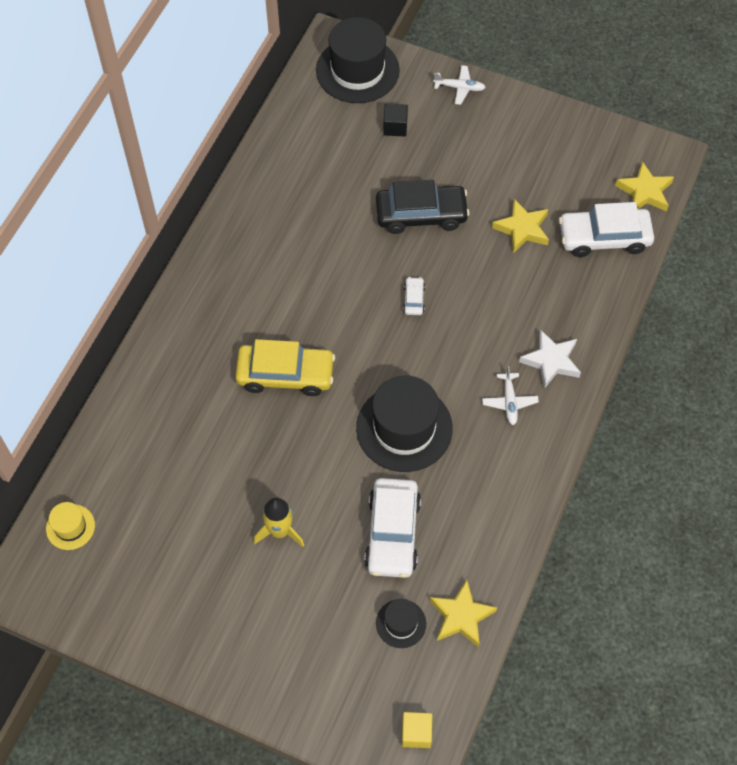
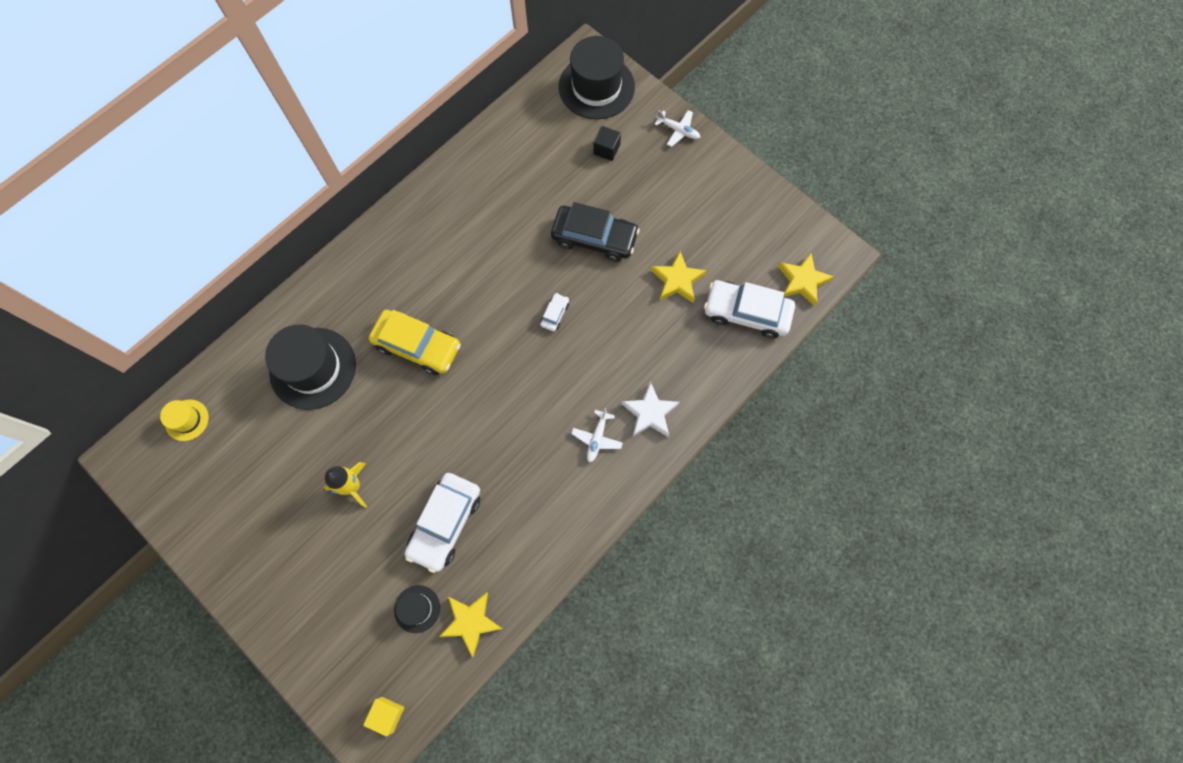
camera: 20 degrees right, 10 degrees up
(404, 428) = (496, 430): black hat -> black hat (313, 368)

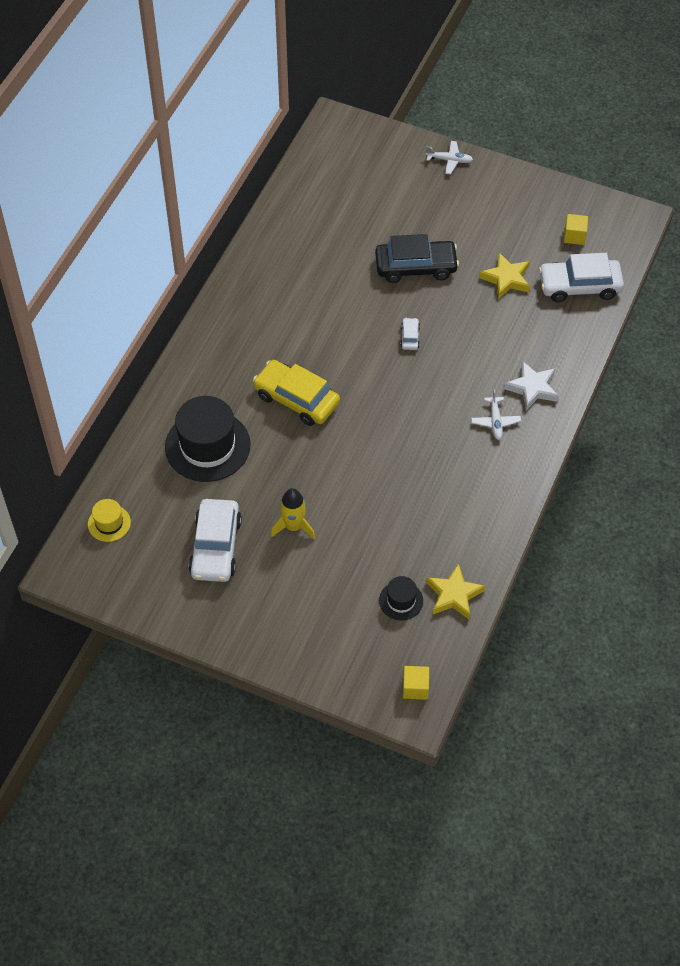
camera: 20 degrees left, 15 degrees down
(417, 346) = (296, 399): yellow car -> yellow car turned 150 degrees counterclockwise
(445, 523) = (393, 528): white car -> white car (216, 547)
(596, 87) = (357, 145): black hat -> none
(606, 149) = (391, 193): black cube -> none
(766, 254) = (574, 236): none -> yellow cube
(802, 281) = (616, 247): yellow star -> none

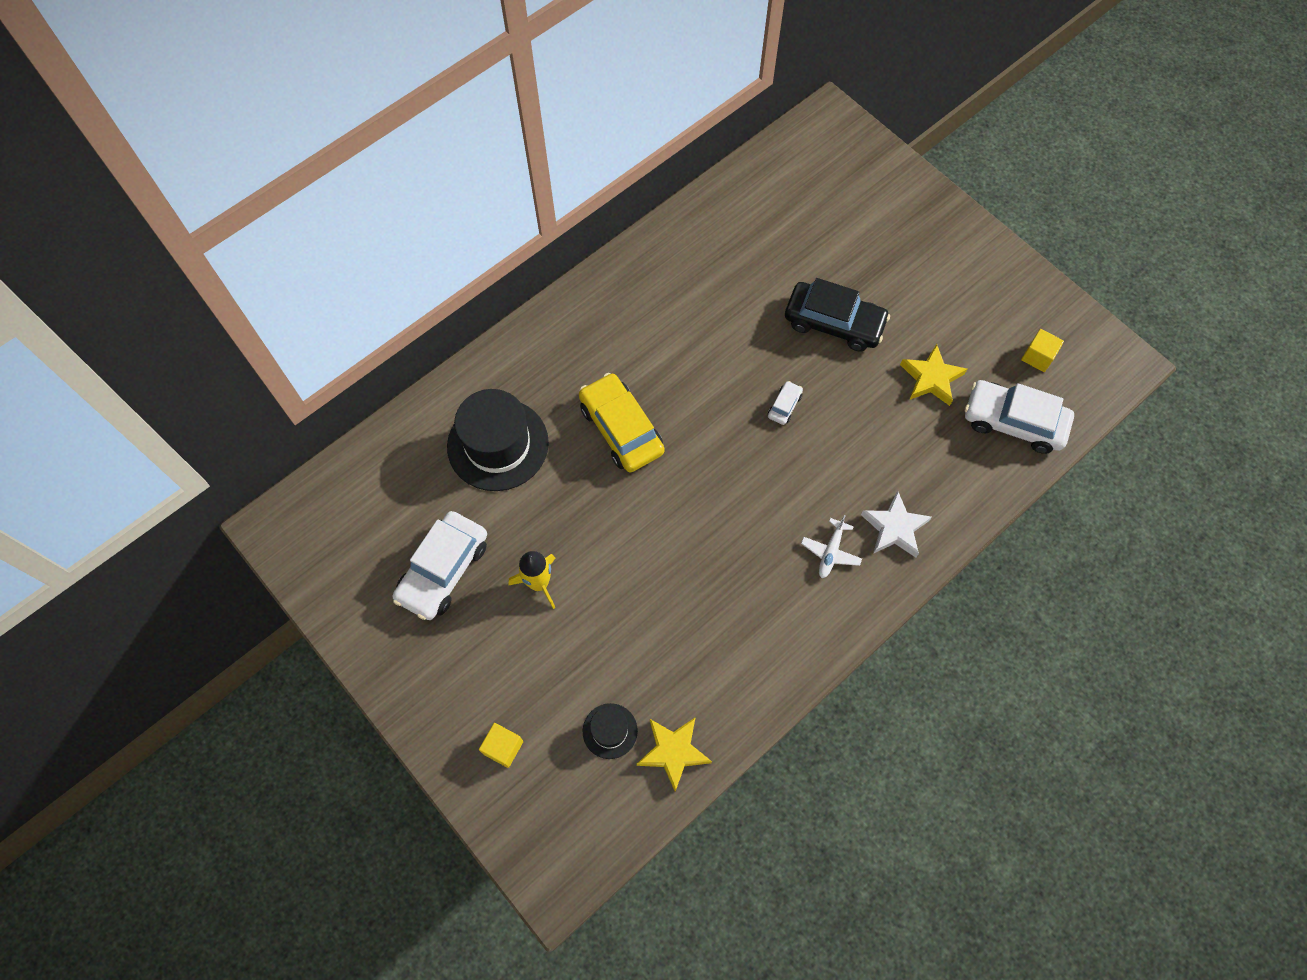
camera: 25 degrees right, 10 degrees up
(109, 523) = (349, 491): yellow hat -> none
(415, 688) = (570, 851): yellow cube -> yellow cube (503, 747)
(449, 160) = (936, 209): white plane -> none

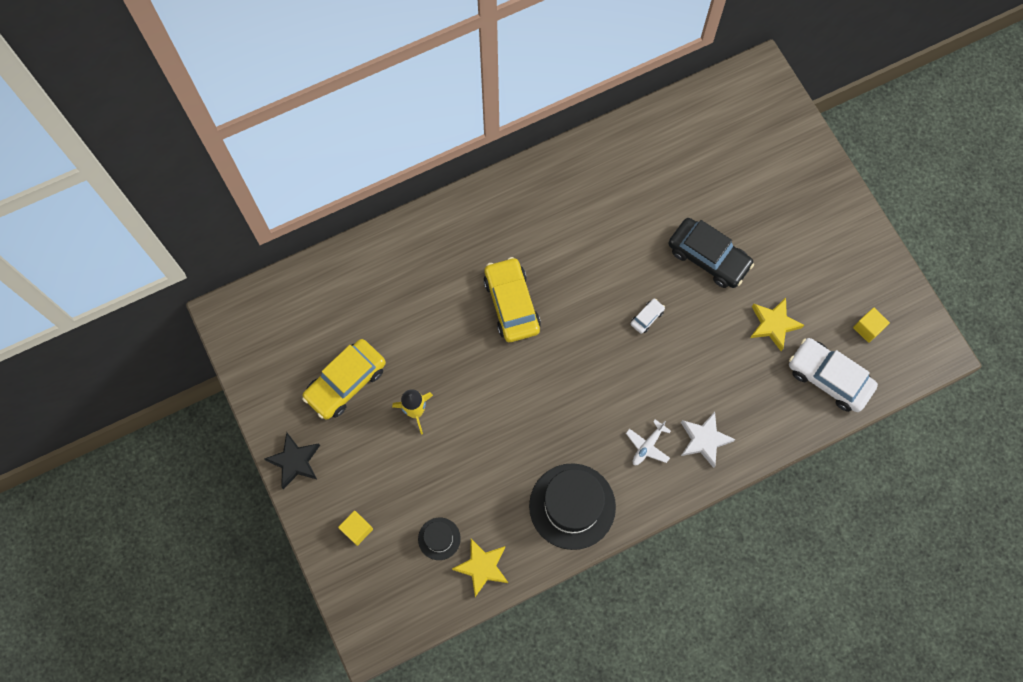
camera: 15 degrees right, 5 degrees up
(402, 683) = (295, 461): none -> black star
(443, 570) = (346, 382): white car -> yellow car
(498, 444) = (412, 292): black hat -> black hat (572, 506)

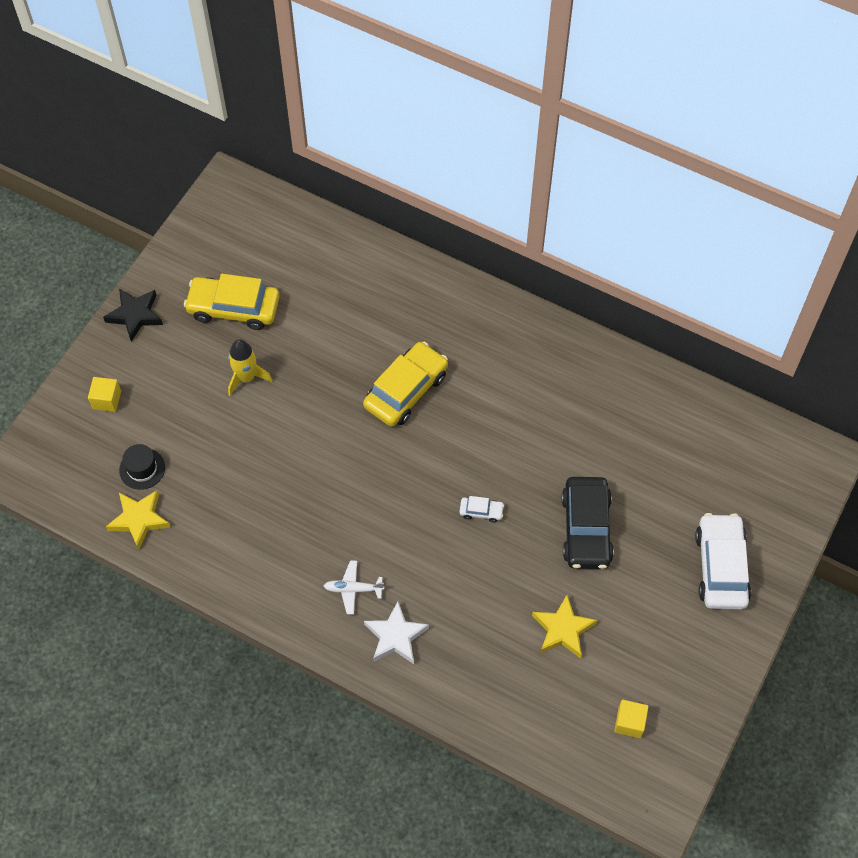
camera: 55 degrees right, 10 degrees down
(572, 506) = (248, 559): black hat -> none
(829, 378) = (546, 716): white car -> white car (721, 567)

